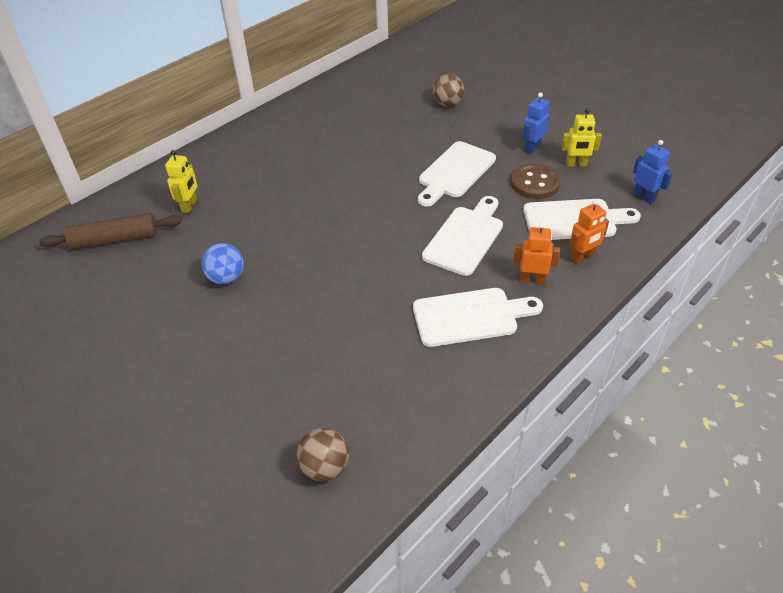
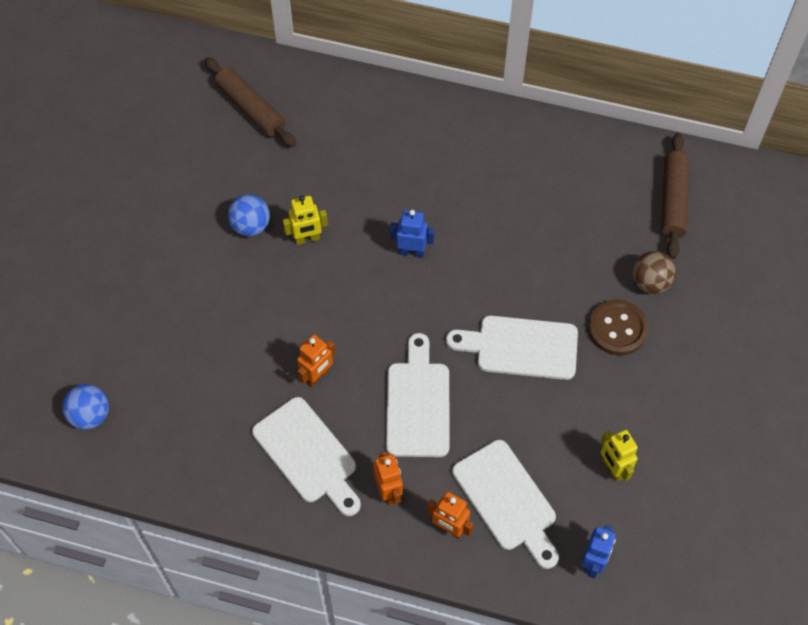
camera: 60 degrees right, 15 degrees up
(189, 206) = (327, 137): yellow robot -> yellow robot (307, 239)
(325, 467) = (90, 415): brown ball -> blue ball
(396, 76) = (673, 201): none -> brown rolling pin
(401, 285) = (317, 376): none -> orange robot
(465, 237) = (418, 403): white cutting board -> white cutting board turned 90 degrees counterclockwise
(532, 148) = (616, 409): blue robot -> blue robot (411, 252)
(535, 183) = (550, 436): brown button -> brown button (617, 328)

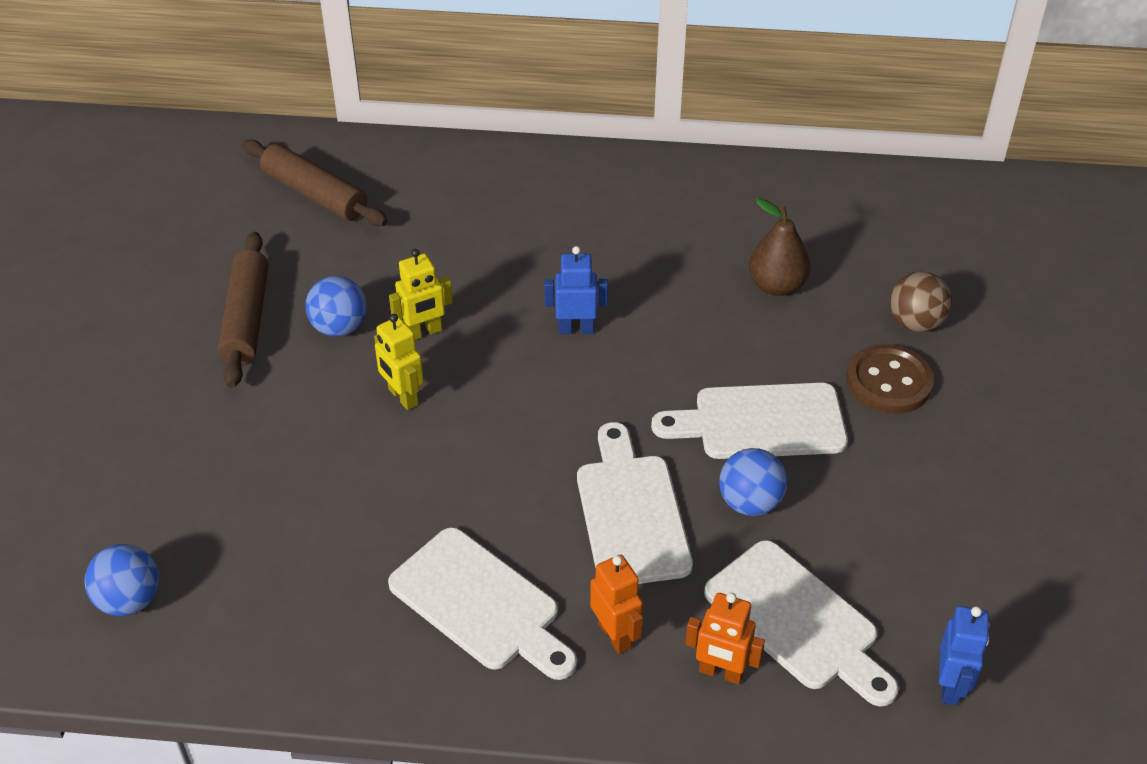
camera: 10 degrees left, 15 degrees down
(317, 376) = (473, 498): orange robot -> none
(498, 408) = (750, 502): none -> blue ball
(560, 236) = (776, 286): none -> brown pear
(613, 468) = (939, 555): yellow robot -> yellow robot (402, 397)
(673, 201) = (914, 228): brown rolling pin -> brown rolling pin (246, 318)

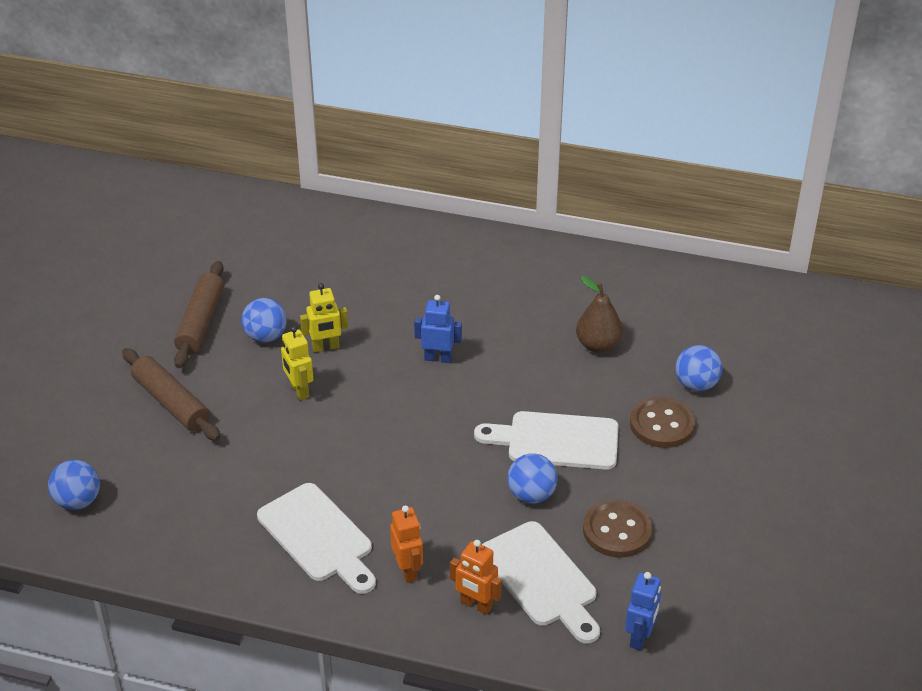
camera: 10 degrees right, 5 degrees down
(315, 194) = (271, 239): brown rolling pin -> brown rolling pin (171, 403)
(631, 513) = (442, 490): white cutting board -> none
(876, 537) = (617, 530): none -> brown button
(915, 323) = (696, 385): brown ball -> blue ball

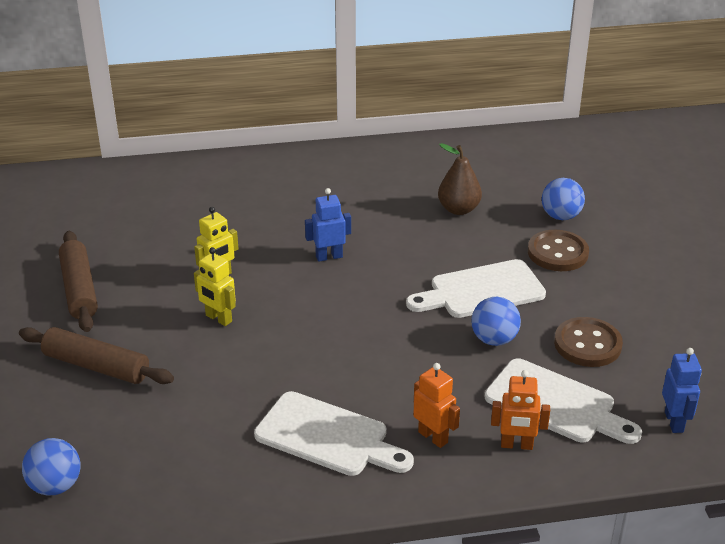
camera: 25 degrees left, 5 degrees down
(266, 336) = (153, 283): blue ball -> none

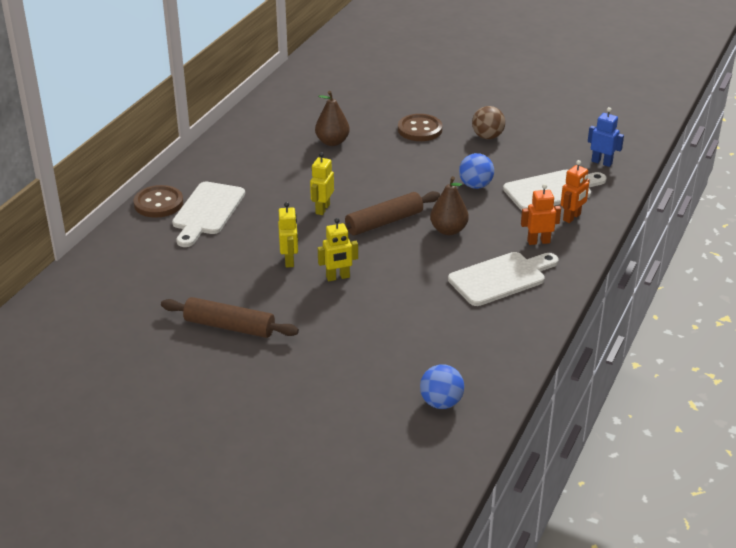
camera: 55 degrees left, 0 degrees up
(96, 366) = (332, 346): brown rolling pin -> brown rolling pin (384, 222)
(329, 256) = (322, 209): blue robot -> yellow robot
(381, 357) = (448, 230): none -> brown pear
(481, 291) = (425, 170): white cutting board -> white cutting board (207, 211)
(560, 216) = (385, 112): blue ball -> none
(587, 344) = (513, 158): brown button -> brown button (158, 203)
(608, 306) = (487, 137): none -> brown ball

